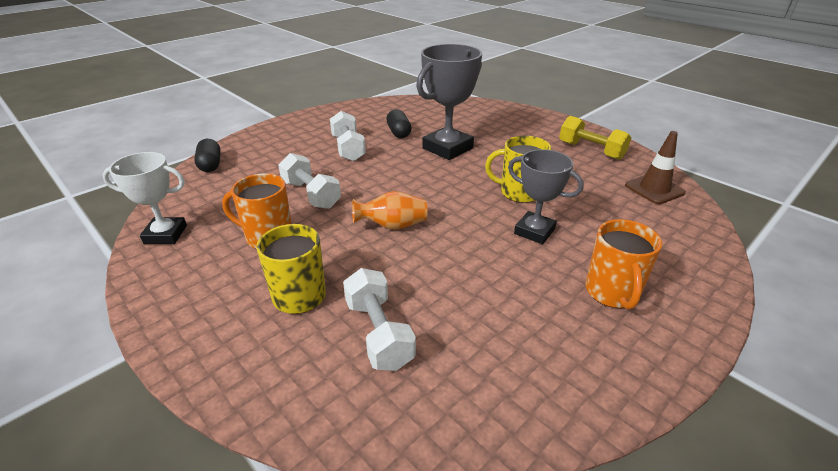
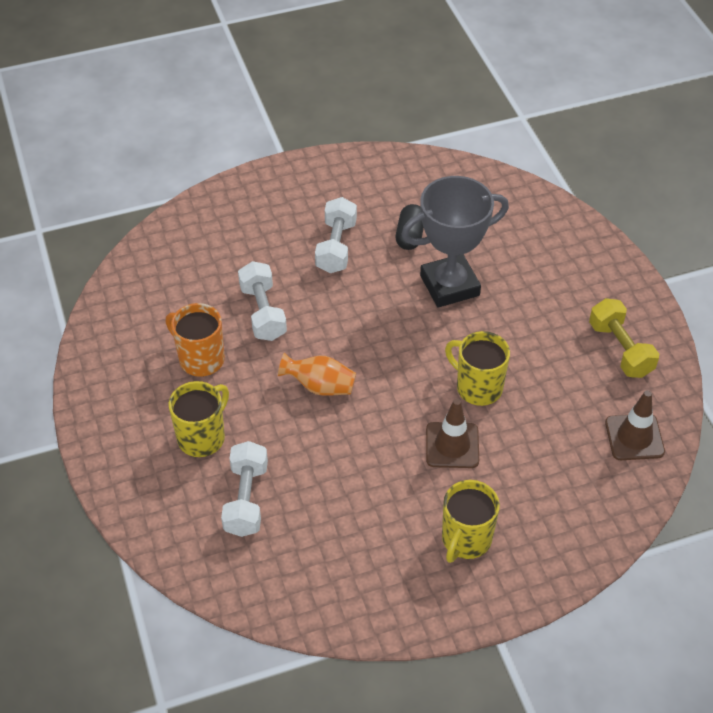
camera: 25 degrees right, 15 degrees up
(165, 234) = (113, 322): white trophy -> none
(210, 165) = (180, 227): black capsule -> none
(534, 231) = (452, 445): grey trophy -> brown traffic cone
(612, 292) = (465, 539): orange mug -> yellow mug

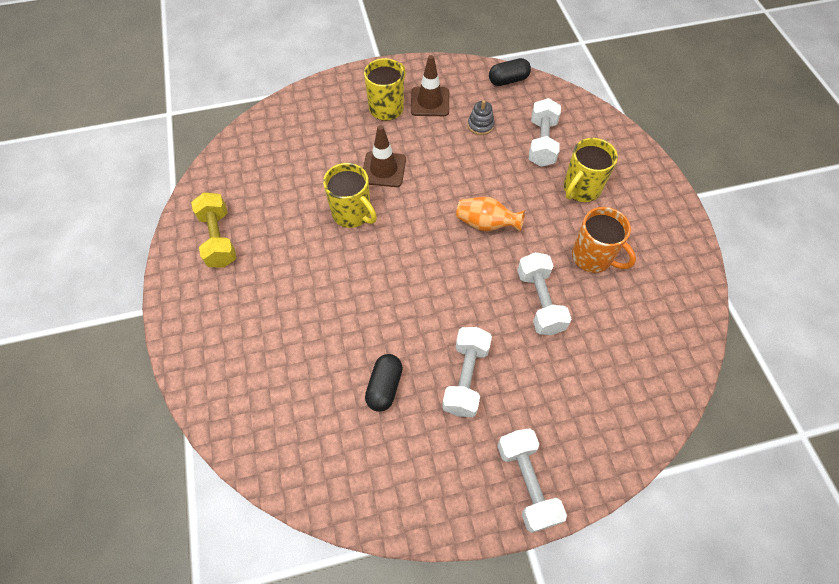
camera: 175 degrees left, 10 degrees up
(283, 184) = (527, 483): none -> white dumbbell
(290, 604) = (508, 80): none -> black capsule
(330, 520) = (480, 125): none -> grey stacking toy
(449, 285) = (355, 318): grey trophy -> none
(634, 437) = (241, 165): brown traffic cone -> brown traffic cone (430, 102)

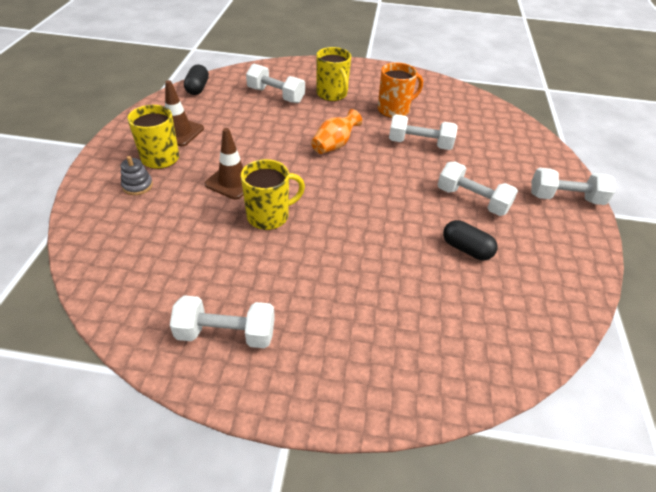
camera: 70 degrees left, 15 degrees down
(219, 239) = (226, 333): yellow dumbbell -> white dumbbell
(480, 125) = (232, 116): grey stacking toy -> grey stacking toy (137, 186)

